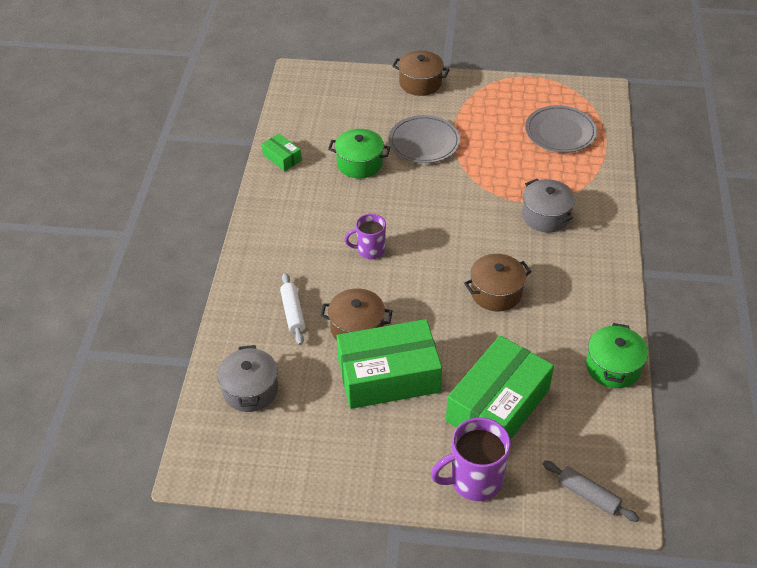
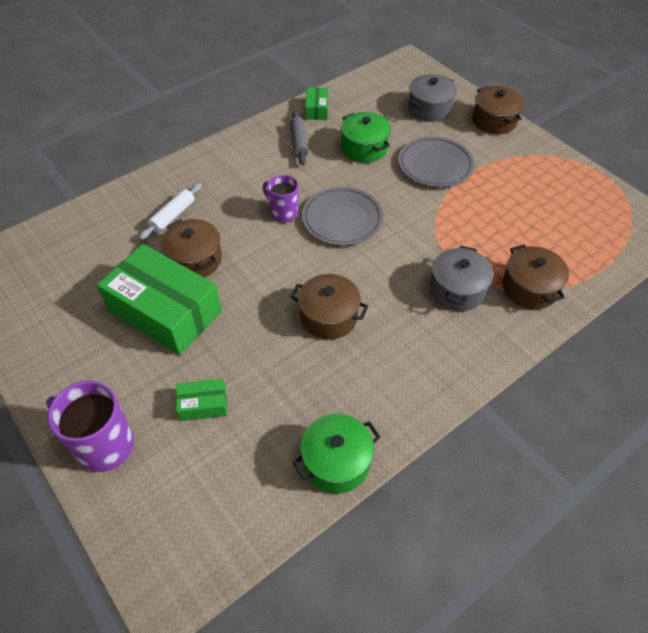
camera: 45 degrees right, 5 degrees up
(250, 390) = (75, 245): grey pot -> grey pot (429, 109)
(498, 405) = (203, 404): green box -> green box, size x0.44
(560, 132) = (567, 233): grey plate -> grey plate (342, 219)
(583, 183) = (529, 288): none -> brown pot
(588, 495) = (160, 548): grey rolling pin -> grey rolling pin (299, 143)

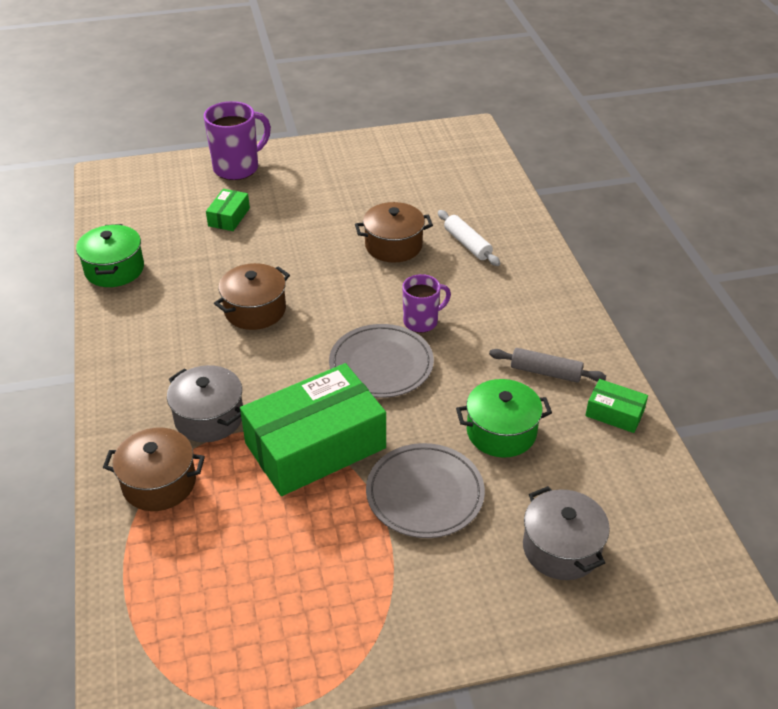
camera: 115 degrees right, 10 degrees down
(165, 311) = (342, 216): green box -> green box (315, 445)
(494, 121) = (489, 624): brown pot -> none

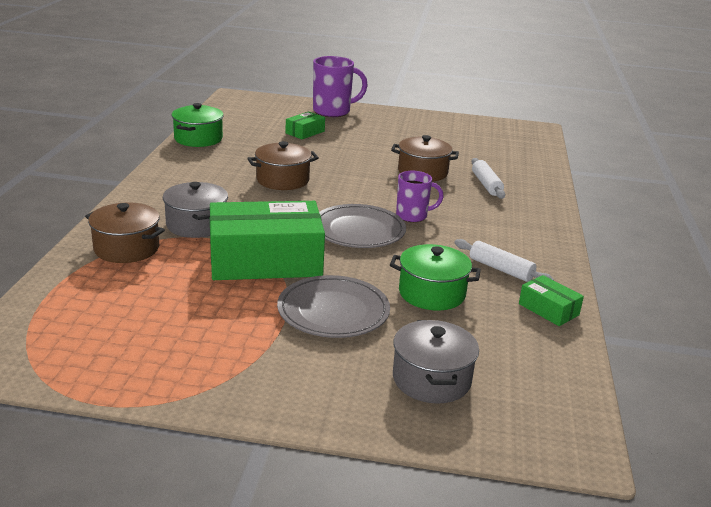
camera: 20 degrees right, 15 degrees down
(545, 372) = (501, 269): grey rolling pin -> white rolling pin

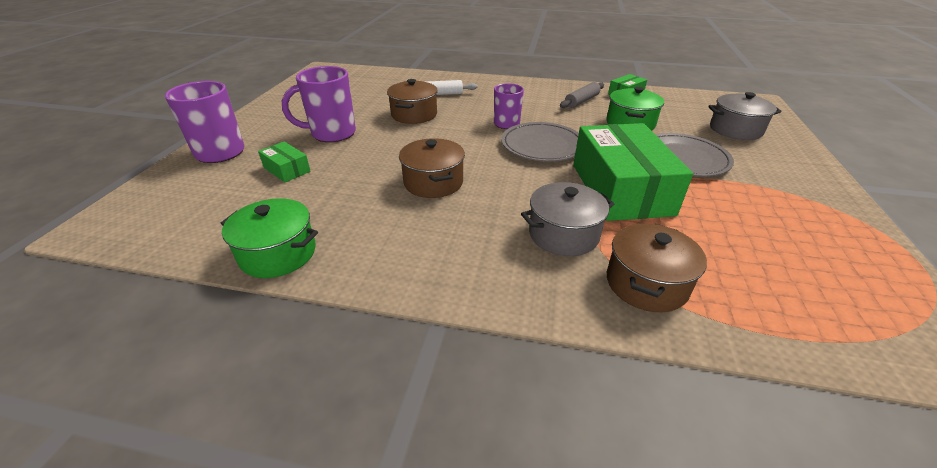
camera: 85 degrees left, 10 degrees up
(370, 142) = (332, 133): none -> purple mug
(501, 269) = (581, 101): white rolling pin -> grey rolling pin

